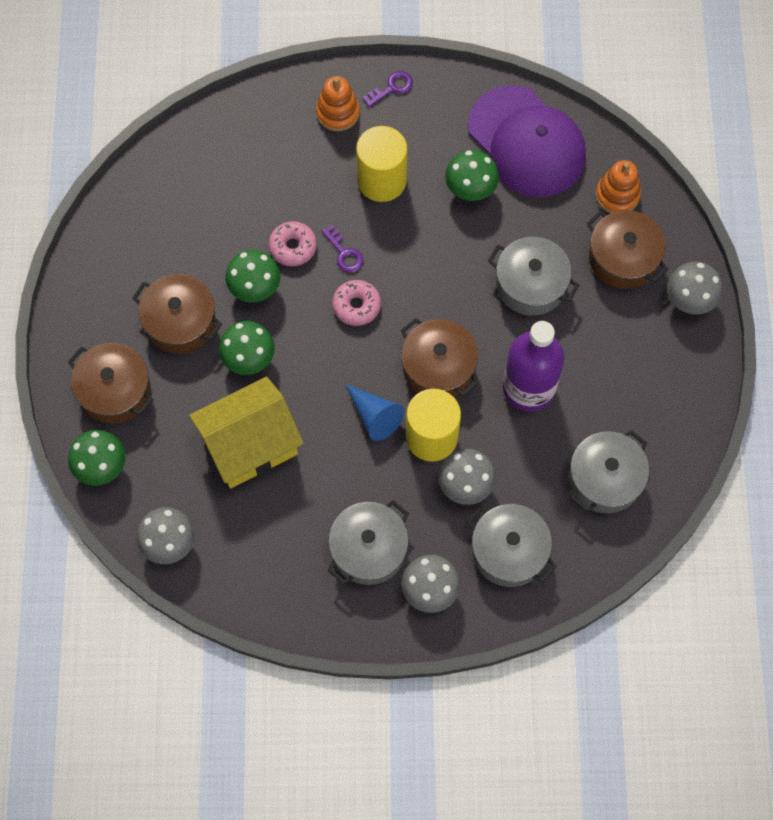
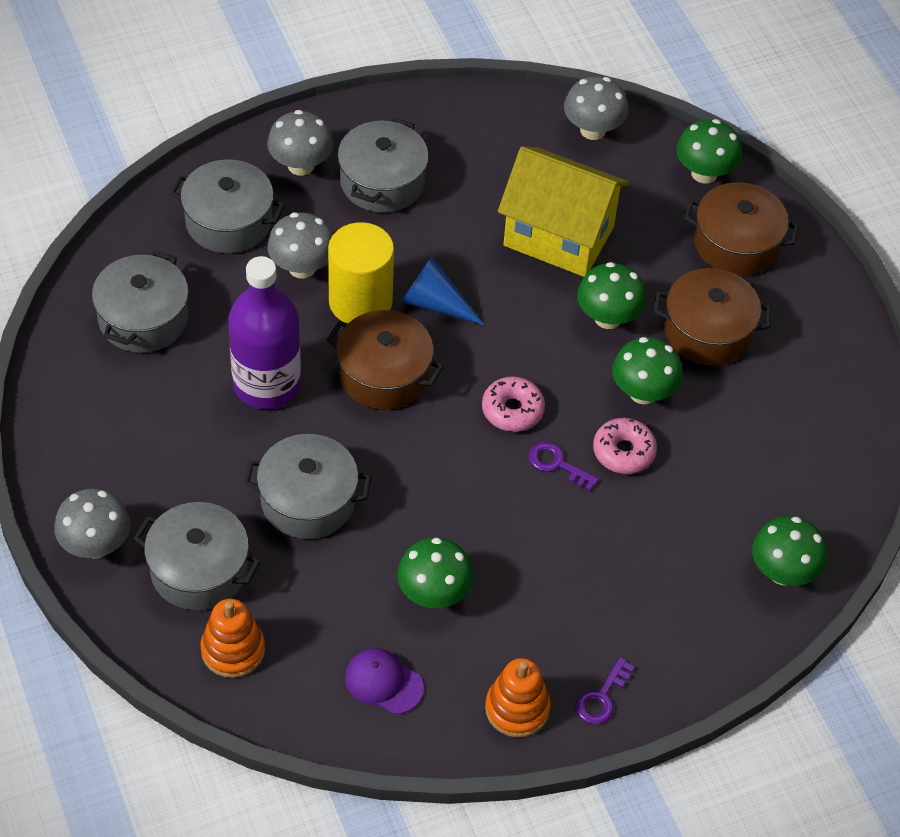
camera: 155 degrees right, 15 degrees down
(231, 127) = (783, 572): none -> green mushroom
(250, 445) = (558, 236): yellow house -> yellow house turned 75 degrees clockwise
(337, 112) = (657, 638): orange stacking toy -> orange stacking toy (517, 709)
(381, 180) = (554, 567): yellow cylinder -> none
(526, 142) = (383, 682): purple cap -> purple cap, size x0.42
(623, 258) = (199, 570): brown pot -> grey pot

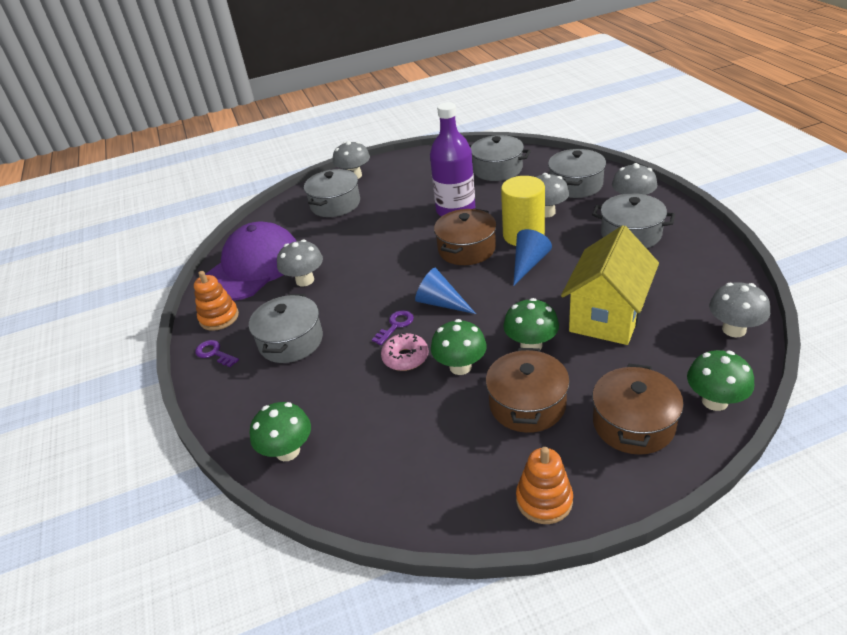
camera: 100 degrees right, 15 degrees down
(233, 650) = (286, 219): orange stacking toy -> orange stacking toy (544, 500)
(308, 500) = (375, 231): grey pot -> grey pot (291, 341)
(383, 682) = (252, 267): purple cap -> purple cap, size x2.36
(434, 594) = (305, 280): green mushroom -> grey mushroom
(512, 410) = (441, 303): pink donut -> blue cone

